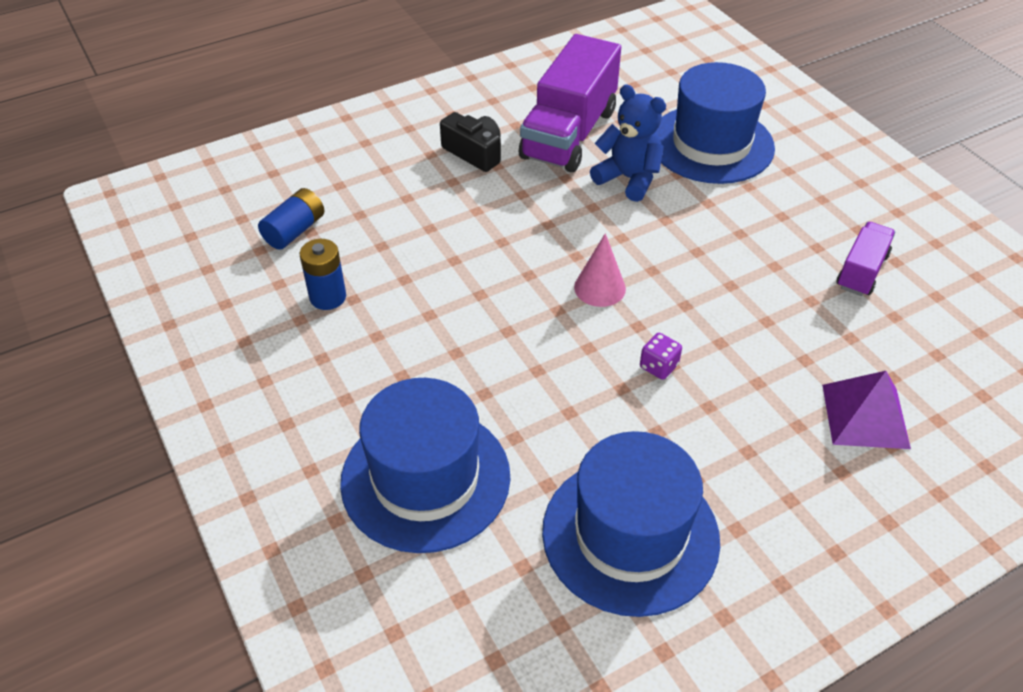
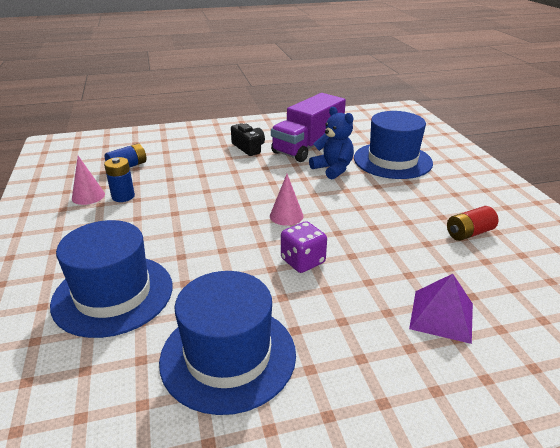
camera: 15 degrees right, 15 degrees down
(269, 307) = (88, 196): none -> pink cone
(658, 366) = (302, 261): purple dice -> purple dice, size x1.62
(861, 271) = (469, 233): purple truck -> red battery

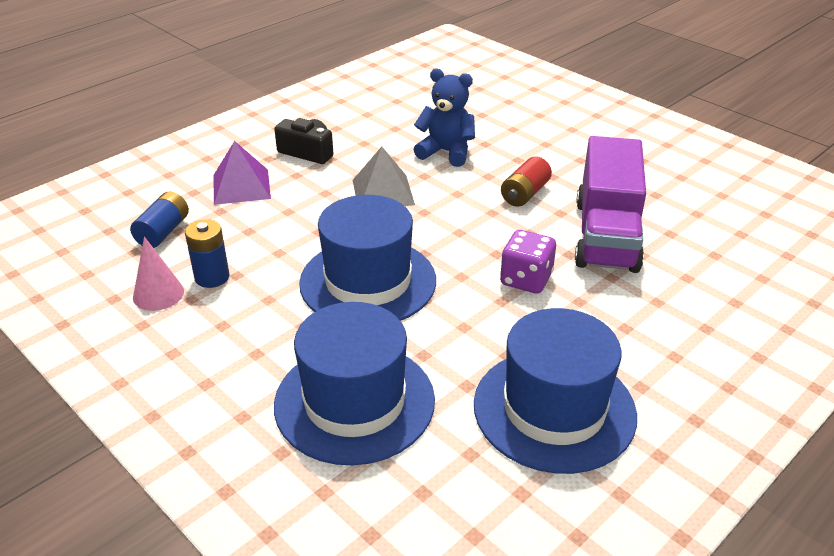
camera: 30 degrees left, 5 degrees up
(267, 180) = (383, 192): none -> grey pyramid
(286, 216) = (453, 231): pink cone -> none
(308, 146) = (384, 128): purple truck -> purple truck (606, 235)
(392, 160) = (503, 120): blue hat -> blue hat (368, 281)
(442, 315) = (706, 285): purple pyramid -> purple pyramid (241, 186)
(469, 233) = (658, 187): red battery -> red battery (525, 194)

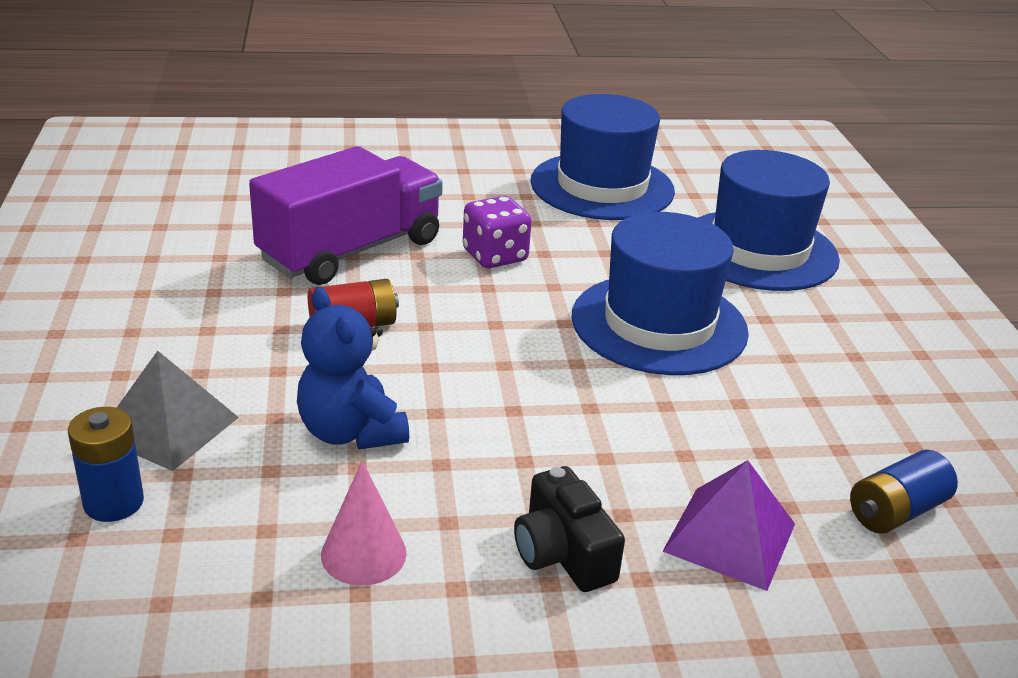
camera: 145 degrees left, 5 degrees down
(158, 294) = (924, 422): pink cone -> pink cone (363, 554)
(212, 277) = (845, 411): blue battery -> blue battery (113, 502)
(383, 192) = (523, 416): grey pyramid -> grey pyramid (168, 427)

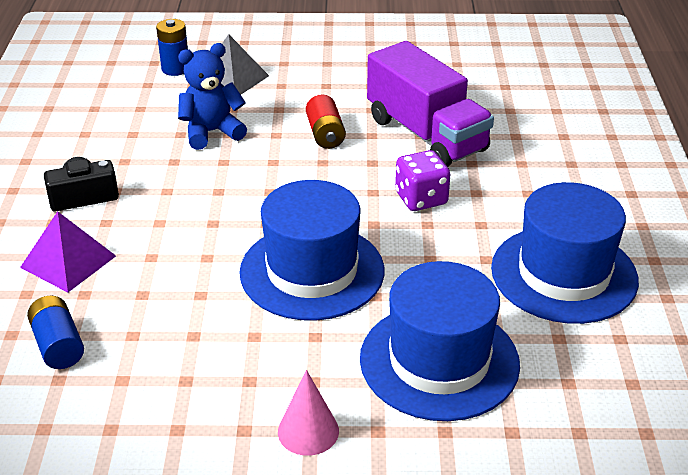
camera: 100 degrees right, 5 degrees up
(363, 554) = (111, 135): pink cone -> pink cone (308, 431)

